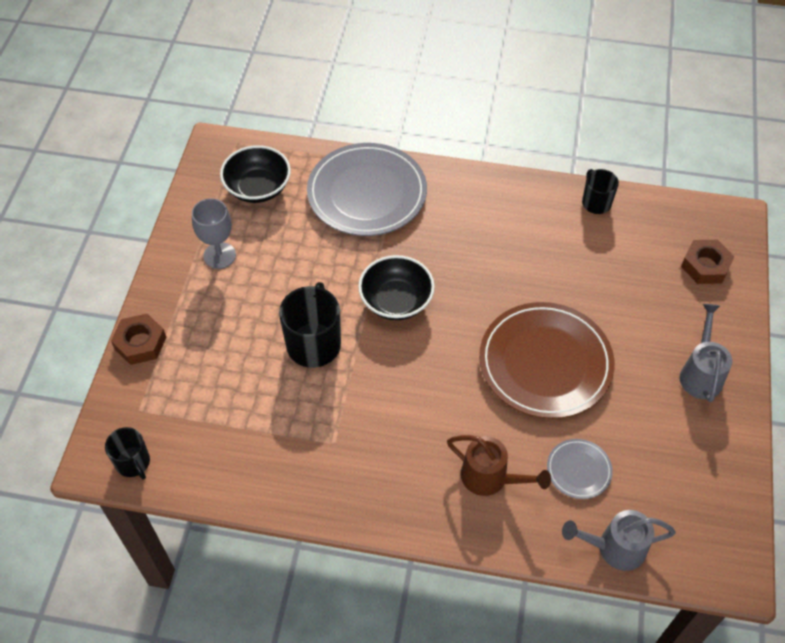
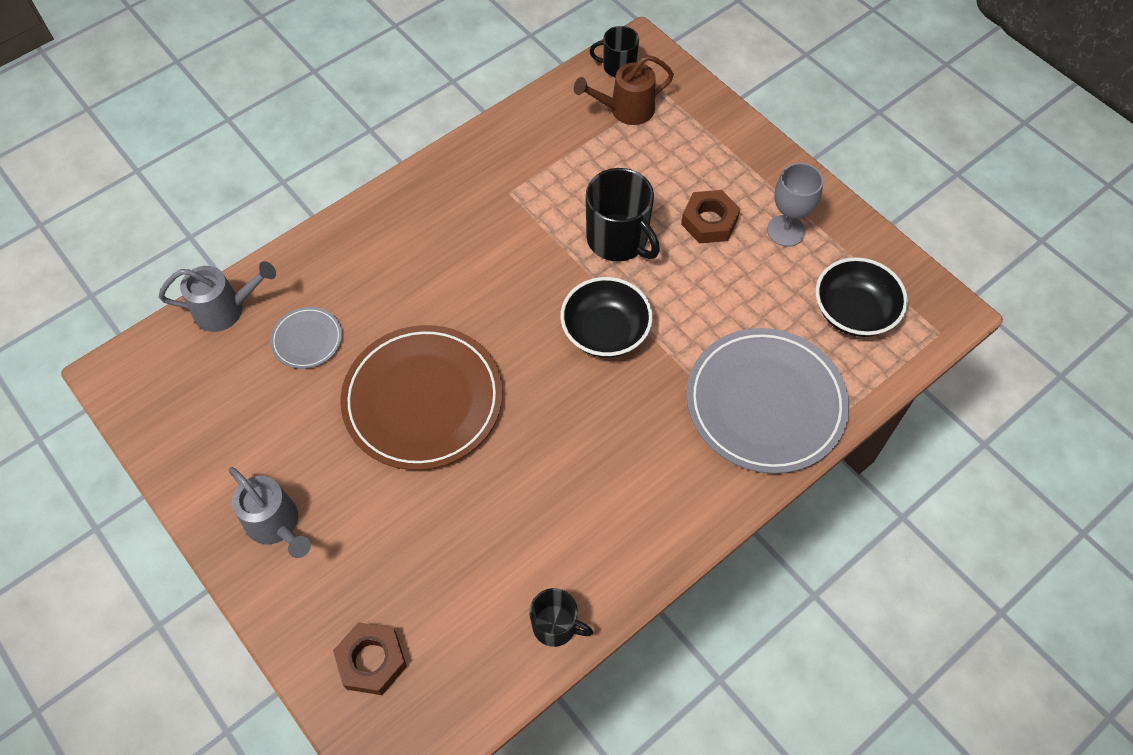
camera: 130 degrees right, 5 degrees up
(140, 343) = (732, 125): brown nut -> brown nut (709, 221)
(491, 478) = (368, 273): brown watering can -> brown watering can (625, 110)
(614, 548) = (227, 309): grey watering can -> grey watering can turned 45 degrees clockwise

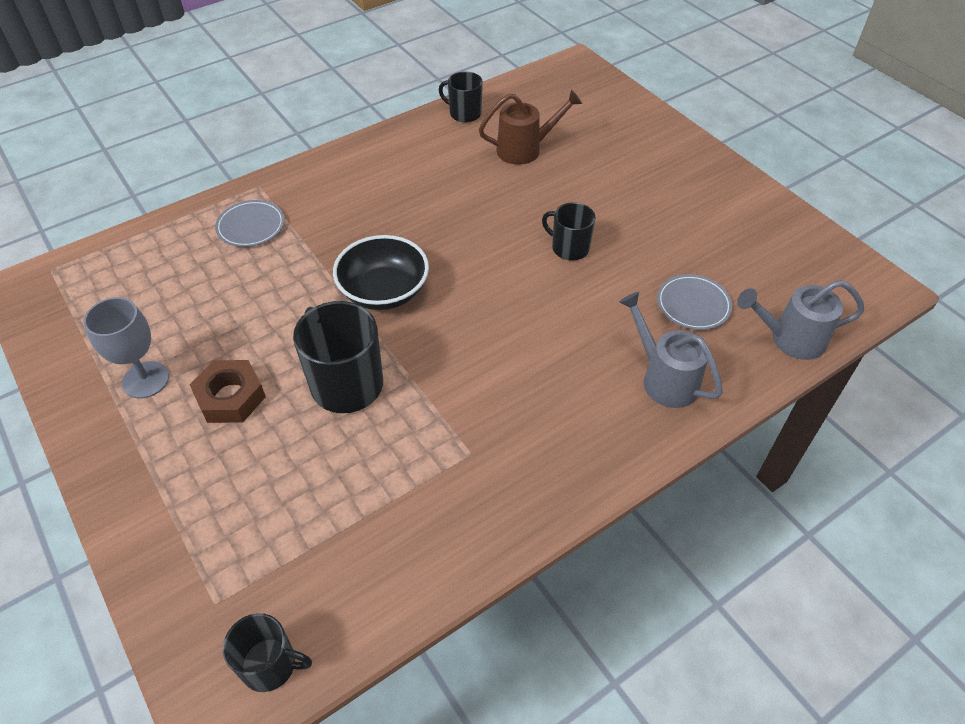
camera: 175 degrees left, 10 degrees down
(277, 525) = (684, 174): grey watering can -> grey watering can (663, 378)
(372, 661) = (596, 105): brown nut -> none
(423, 400) = (569, 248): brown plate -> black mug
(625, 110) = (284, 573): brown watering can -> brown watering can (525, 149)
(765, 403) = (251, 226): grey plate -> grey plate, size x0.46
(853, 312) = (123, 292): black bowl -> none

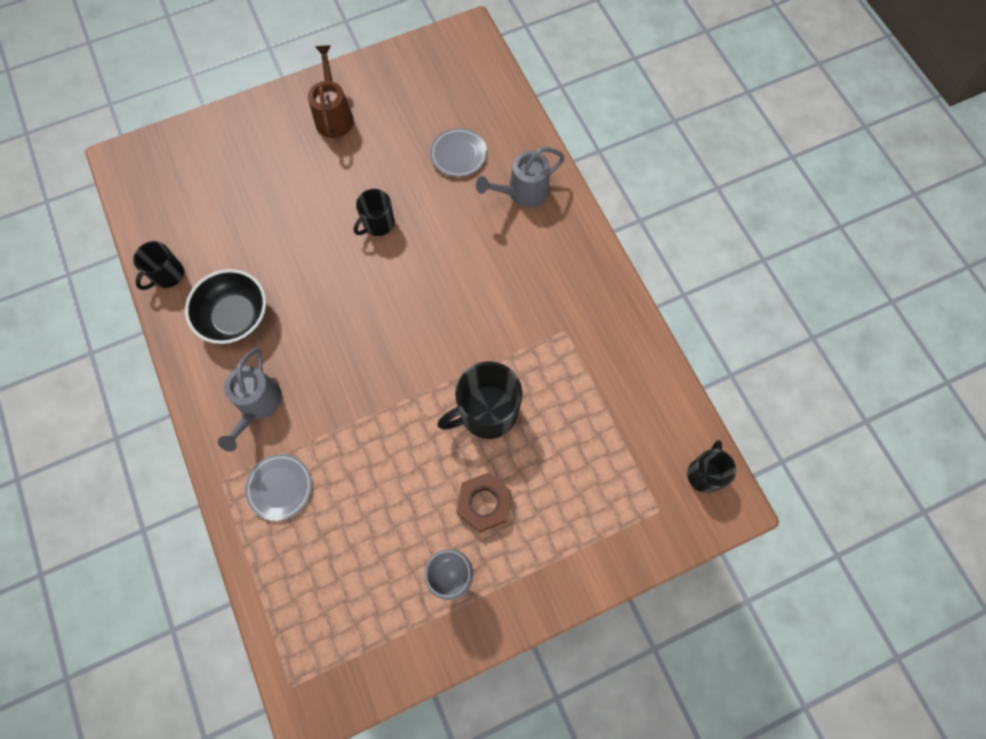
camera: 80 degrees left, 20 degrees up
(384, 291) = (394, 374): black bowl -> black bowl (235, 316)
(525, 149) = (240, 231): brown watering can -> brown watering can (334, 115)
(789, 339) = (503, 105): grey watering can -> grey watering can (257, 406)

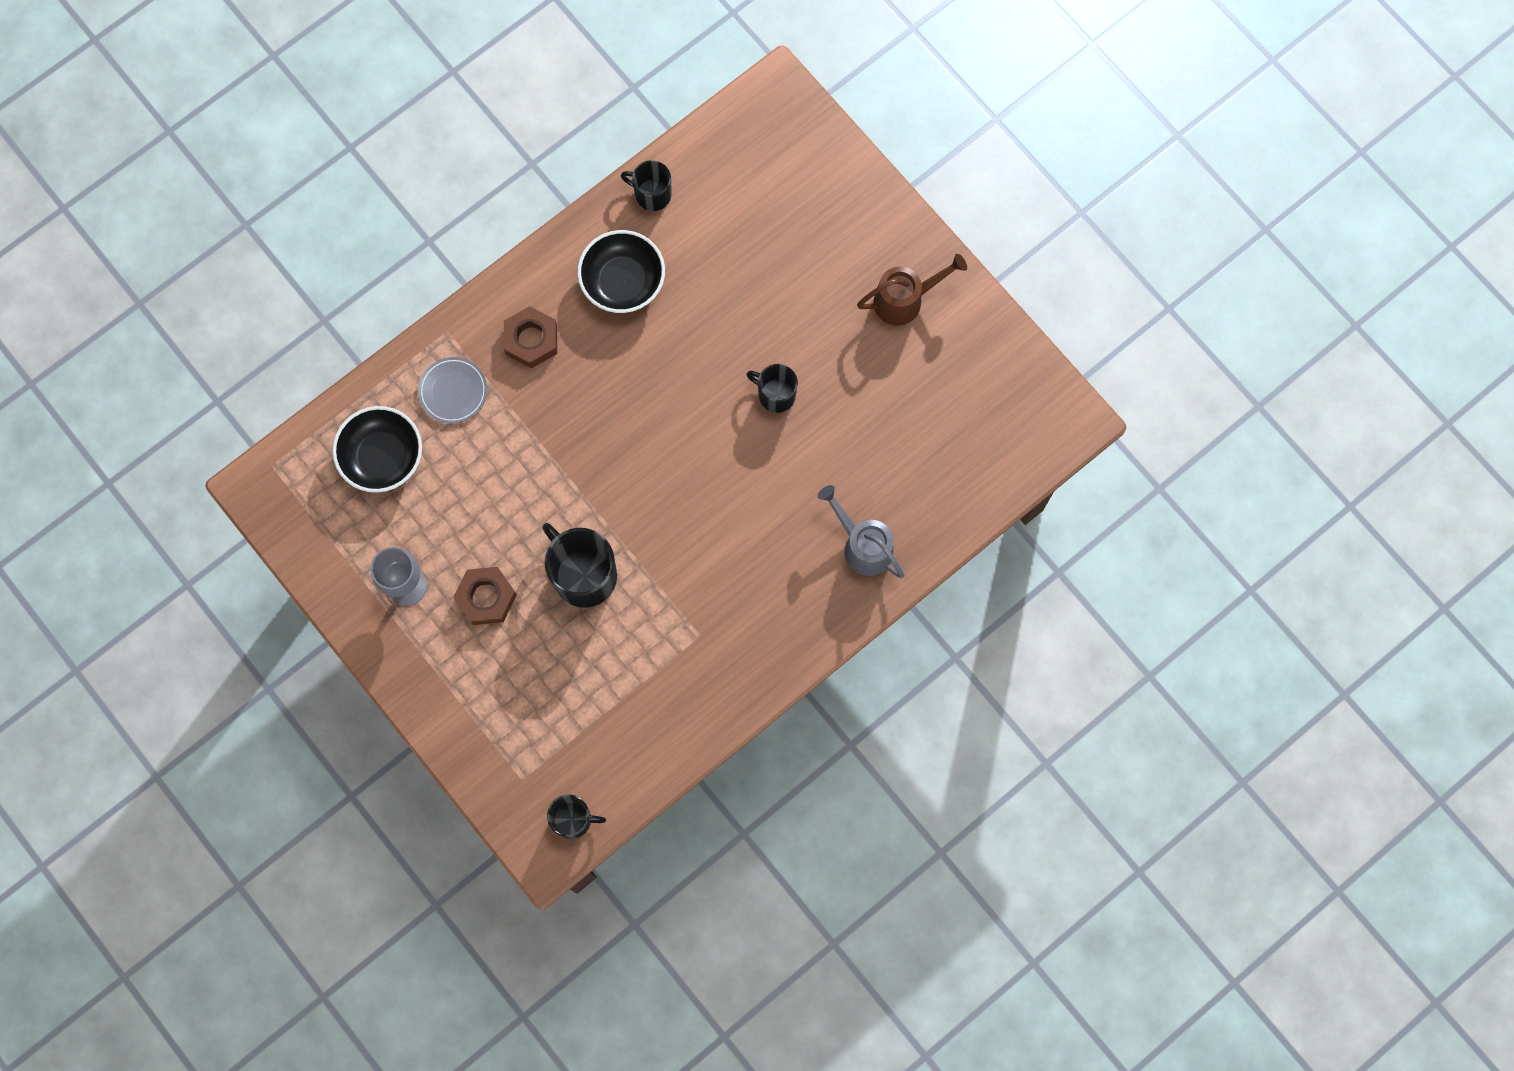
camera: 75 degrees right, 5 degrees up
(257, 406) = (531, 340): grey watering can -> brown nut
(320, 570) = (382, 457): none -> black bowl
(458, 154) = (893, 458): grey plate -> none

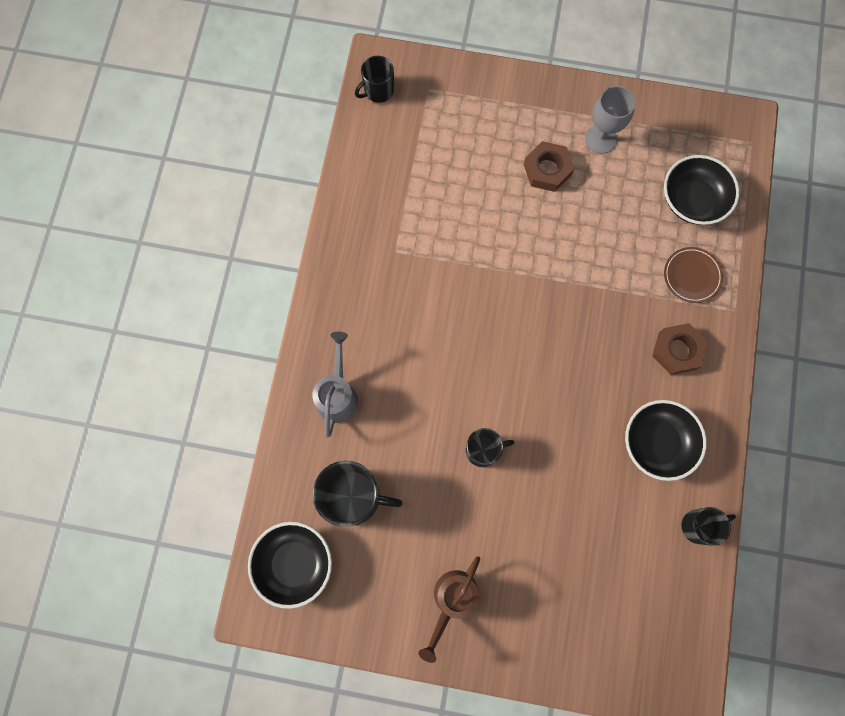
camera: 140 degrees right, 0 degrees up
(453, 391) = (692, 276): grey plate -> brown plate
(583, 575) = (501, 230): black mug -> black mug (354, 497)
(862, 545) = (337, 394): grey watering can -> grey watering can turned 90 degrees counterclockwise
(1013, 432) = (294, 563): none -> black bowl

